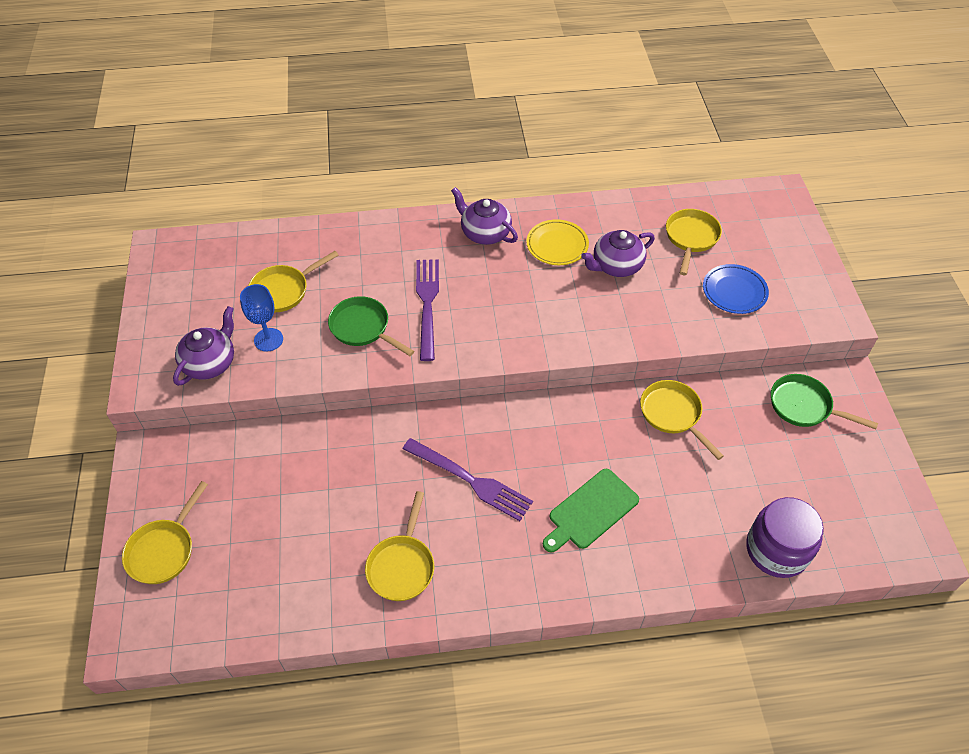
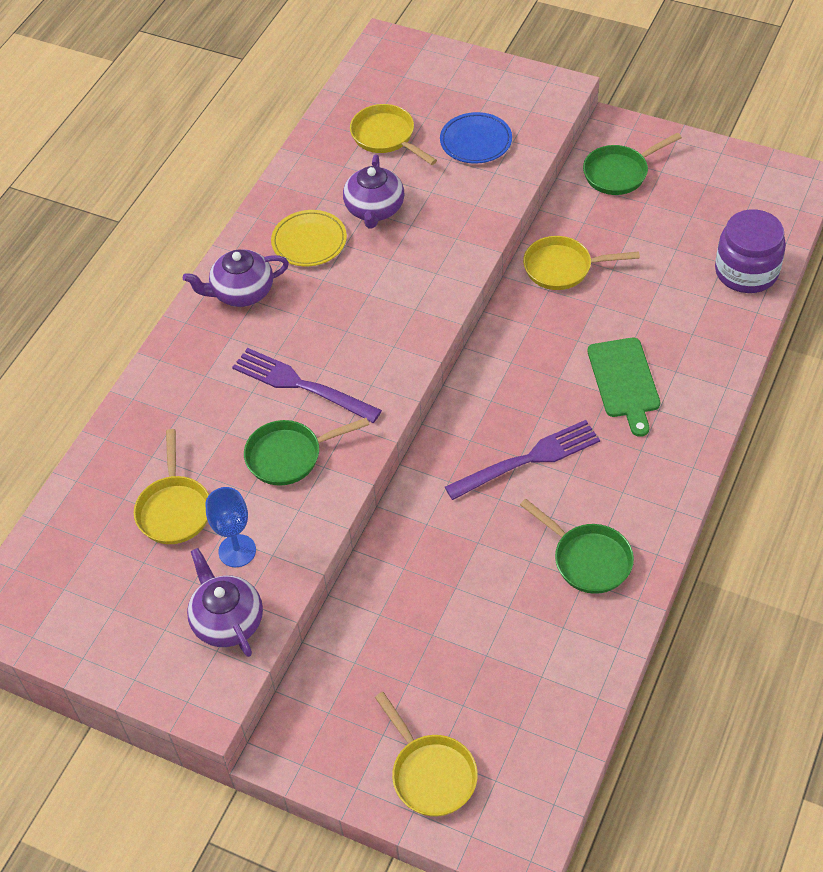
camera: 55 degrees left, 0 degrees up
(402, 566) = (588, 559): yellow pan -> green pan

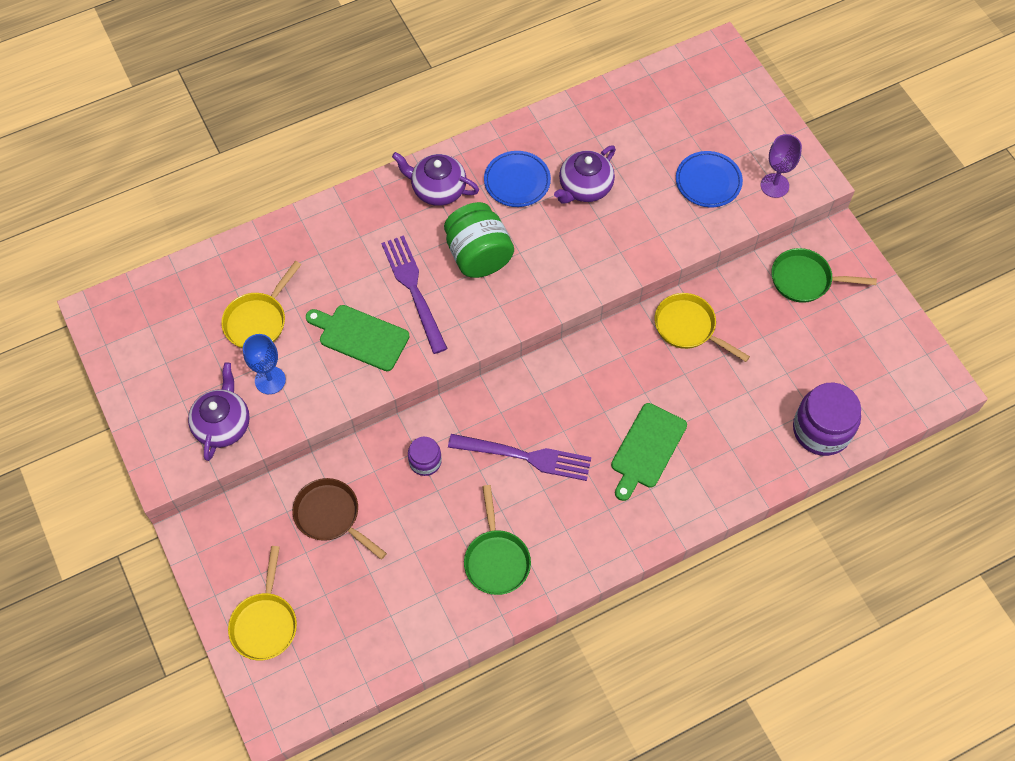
camera: 35 degrees right, 10 degrees up
(289, 456) = (360, 337): green pan -> green cutting board
(309, 241) = (517, 181): yellow plate -> blue plate
(333, 320) = (478, 255): none -> green jar
(386, 137) = (647, 132): yellow pan -> none
(401, 635) = (331, 516): none -> brown pan
(443, 527) = (425, 461): none -> purple jar
(533, 111) = (774, 185): none -> purple goblet

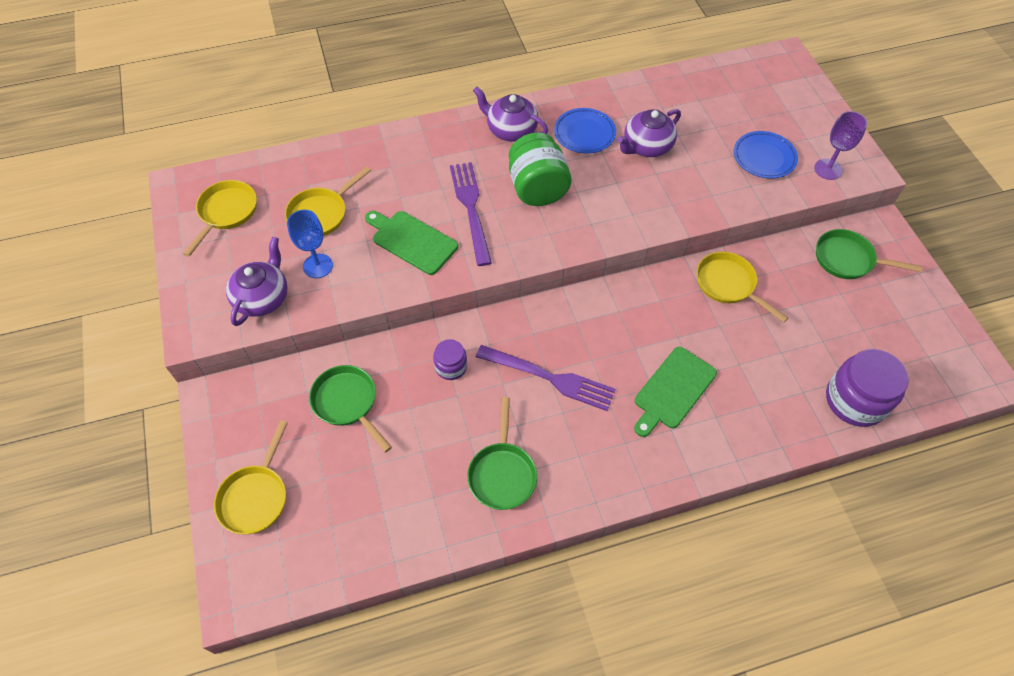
camera: 10 degrees right, 5 degrees down
(157, 335) = (226, 213): none -> yellow pan
(331, 516) = (347, 403): brown pan -> green pan

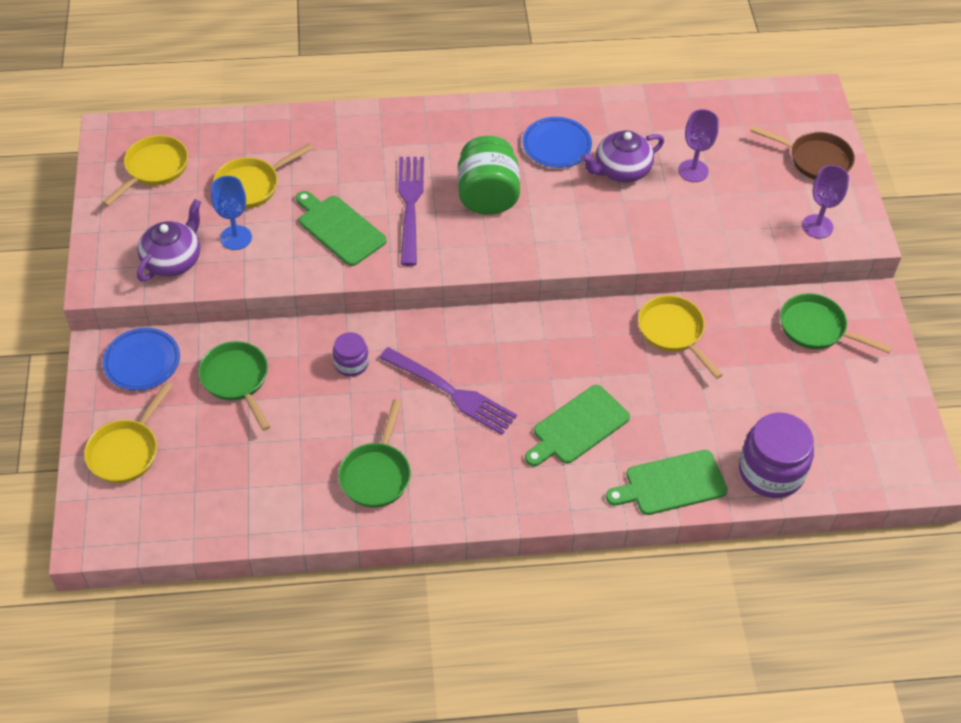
camera: 10 degrees right, 5 degrees down
(511, 130) = (476, 129): purple teapot -> none
(707, 137) = (693, 171): none -> purple goblet
(764, 157) = (749, 202): blue plate -> blue plate (142, 362)
(772, 430) = (671, 484): none -> green cutting board
(805, 111) = (815, 159): none -> brown pan

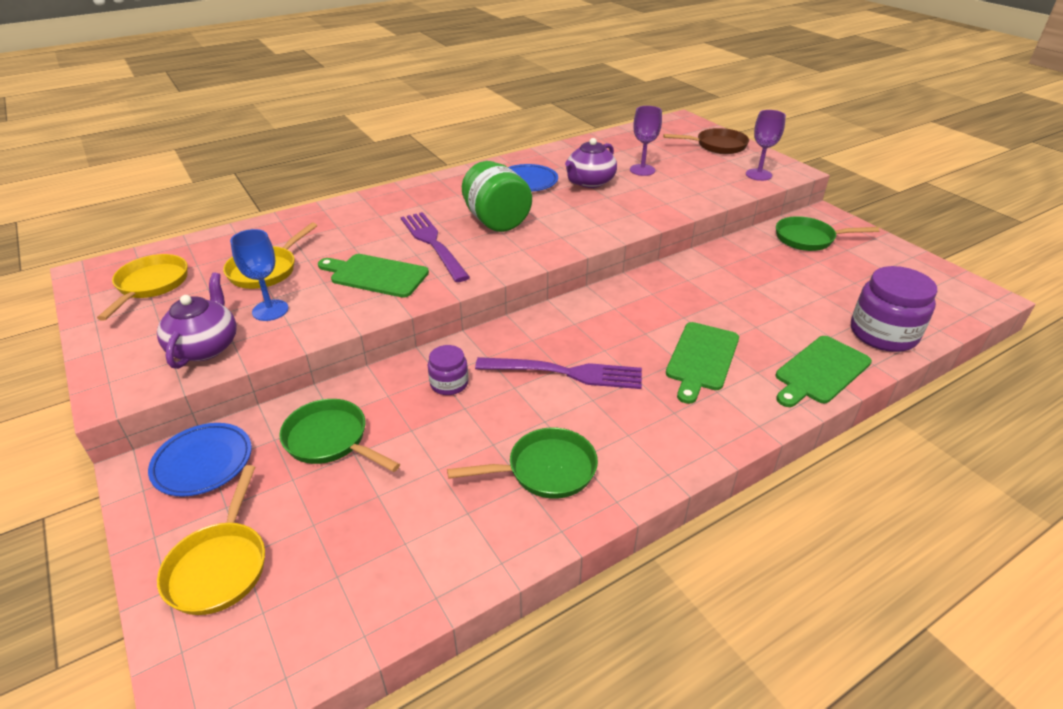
camera: 25 degrees left, 15 degrees down
(376, 474) = (545, 470): green pan -> green pan turned 90 degrees counterclockwise
(673, 332) = (711, 272): yellow pan -> none

